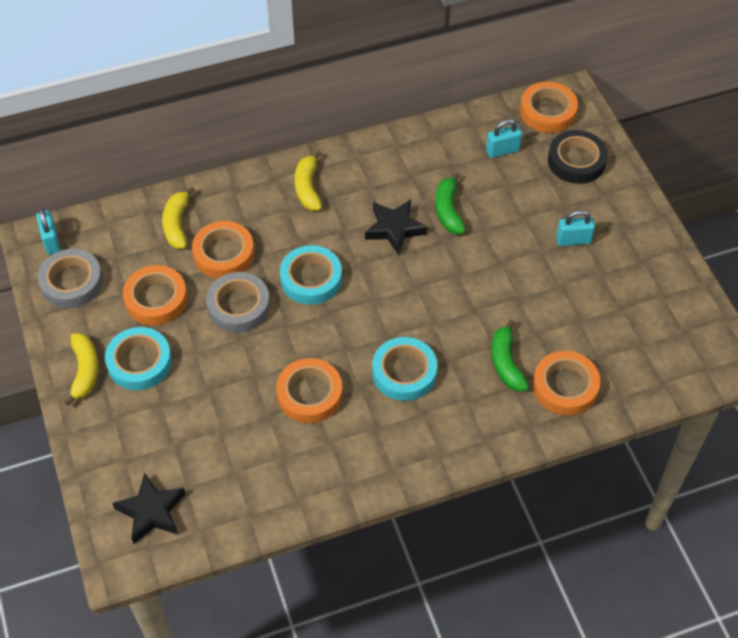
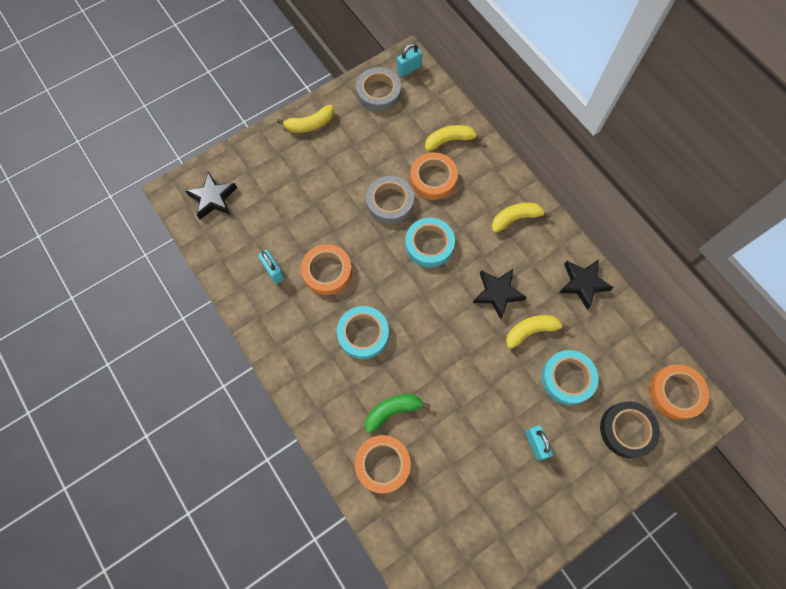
camera: 75 degrees right, 15 degrees up
(139, 362) = (325, 154): turquoise tape -> turquoise tape (567, 378)
(156, 299) = (380, 148): orange tape -> none
(408, 150) = (583, 284): none -> black star
(448, 210) = (531, 331): green banana -> yellow banana
(502, 151) = (613, 362): turquoise padlock -> turquoise padlock (273, 271)

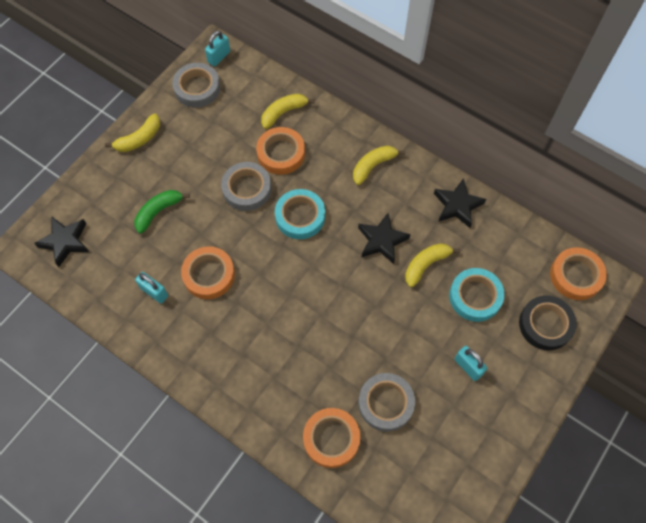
camera: 20 degrees left, 5 degrees down
(363, 334) = (266, 322): turquoise tape -> none
(392, 411) = (322, 385): green banana -> green banana (158, 212)
(445, 450) = (385, 403): none -> grey tape

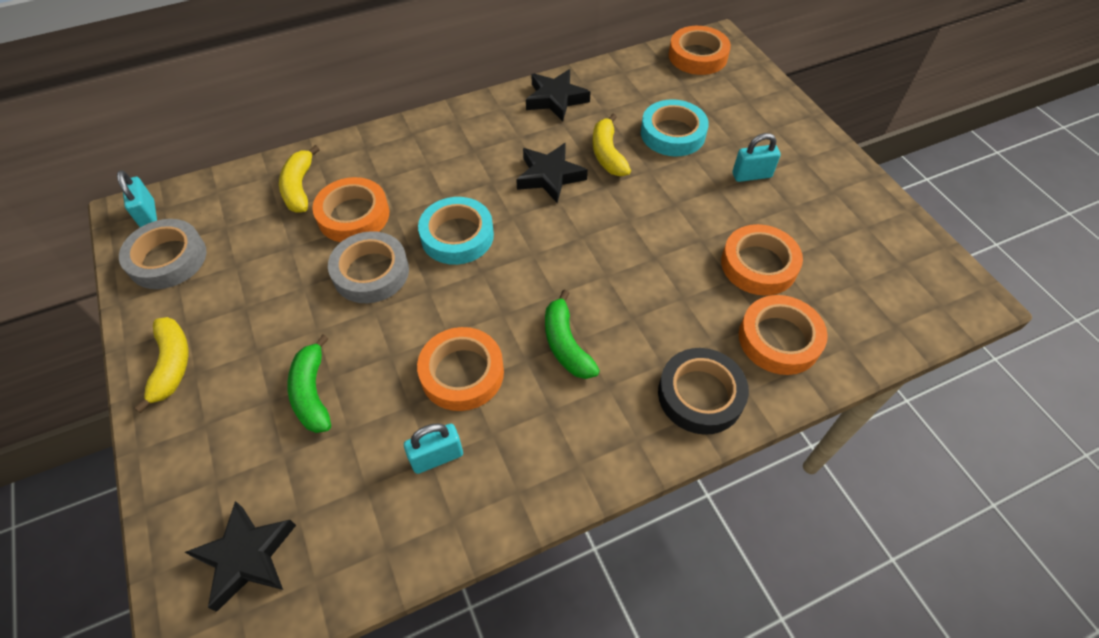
camera: 60 degrees left, 10 degrees down
(257, 318) = (566, 344): none -> green banana
(373, 166) = (449, 141): yellow banana -> none
(385, 403) = (758, 265): grey tape -> orange tape
(545, 324) = (737, 99): black tape -> black tape (700, 395)

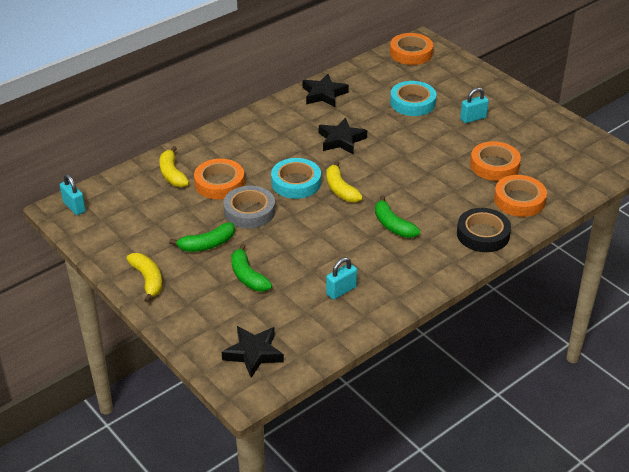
camera: 15 degrees left, 15 degrees down
(167, 259) = (106, 228): grey tape -> none
(285, 319) = (207, 244): none -> green banana
(462, 373) = (336, 250): orange tape -> none
(607, 154) = (374, 121): yellow banana -> yellow banana (340, 189)

